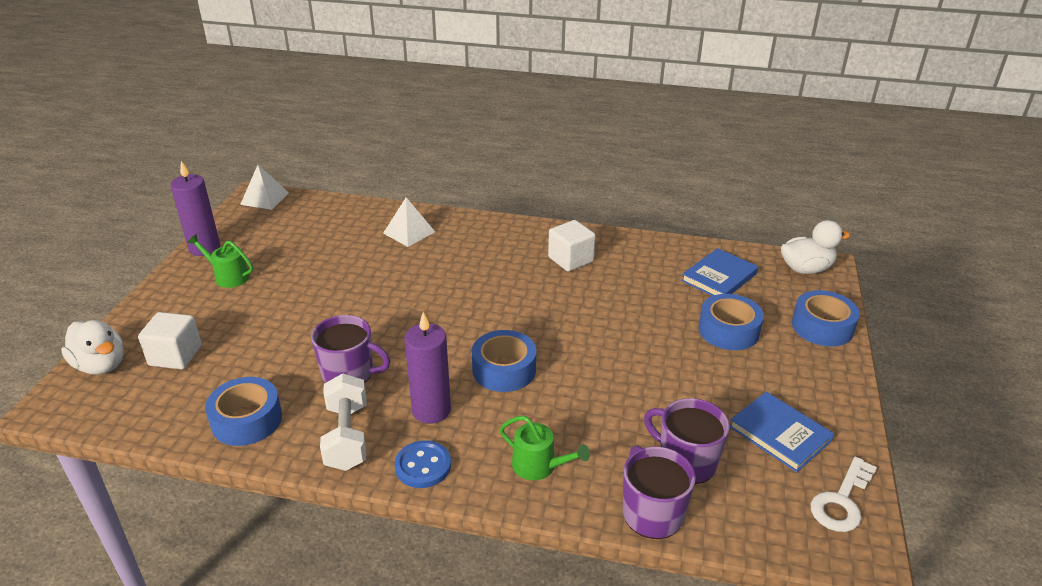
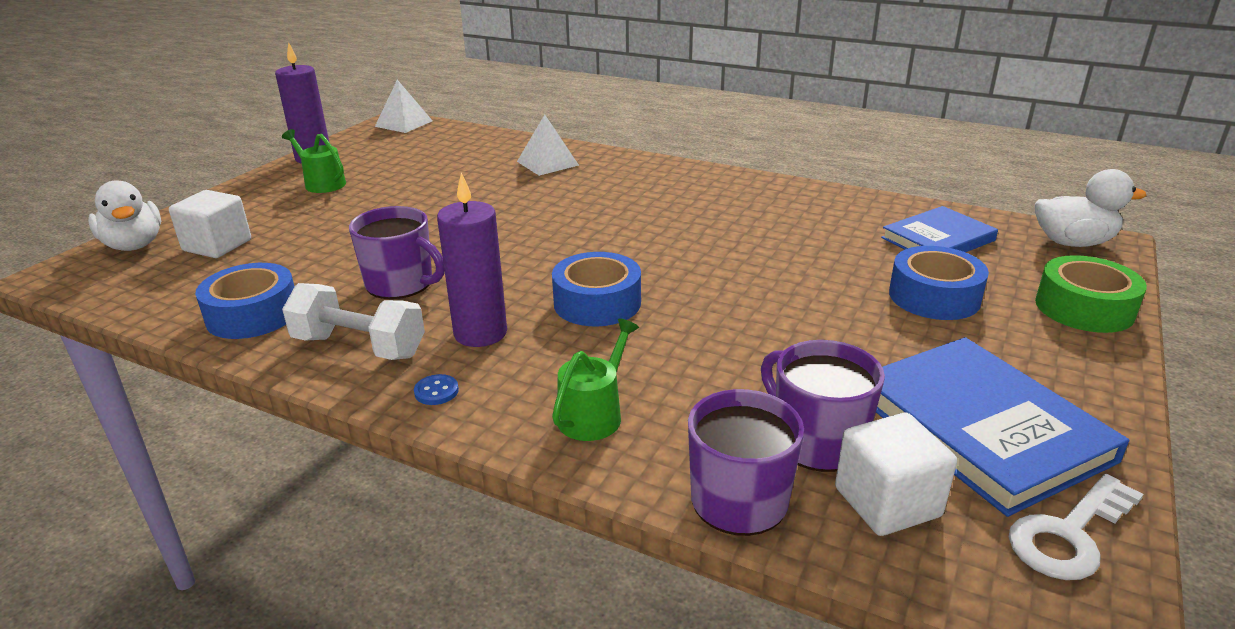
camera: 15 degrees right, 5 degrees down
(347, 437) = (359, 347): white dumbbell -> white dumbbell turned 75 degrees counterclockwise
(423, 466) = (436, 391): blue button -> blue button, size x0.55
(539, 466) = (594, 414): green watering can -> green watering can turned 105 degrees counterclockwise
(570, 259) = (736, 204): white cube -> white cube (887, 502)
(779, 434) = (981, 428): blue book -> blue book, size x1.56
(822, 327) = (1084, 308): blue tape -> green tape

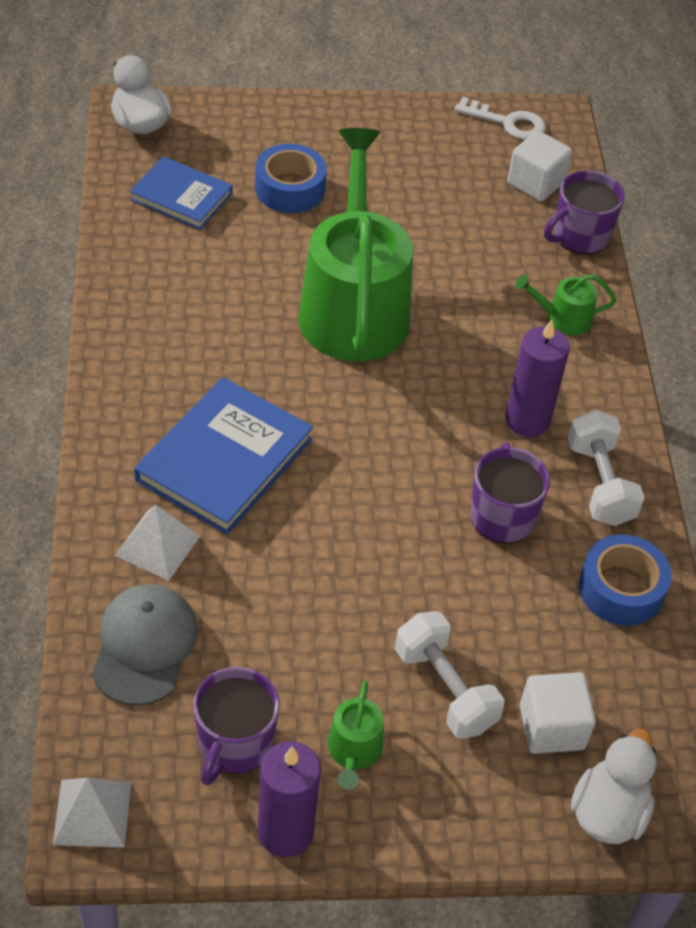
camera: 125 degrees left, 20 degrees up
(308, 219) = (445, 689): none -> white dumbbell
(436, 391) = (607, 407): blue button -> none
(480, 148) = (144, 646): none -> grey cap
(597, 303) = (434, 370): blue tape -> none
(720, 285) = (353, 307): none -> green watering can
(816, 441) = (507, 216): purple mug -> purple mug (234, 743)
(981, 428) = (441, 155): blue book -> blue book (224, 460)
(1084, 308) = (256, 118): green tape -> none

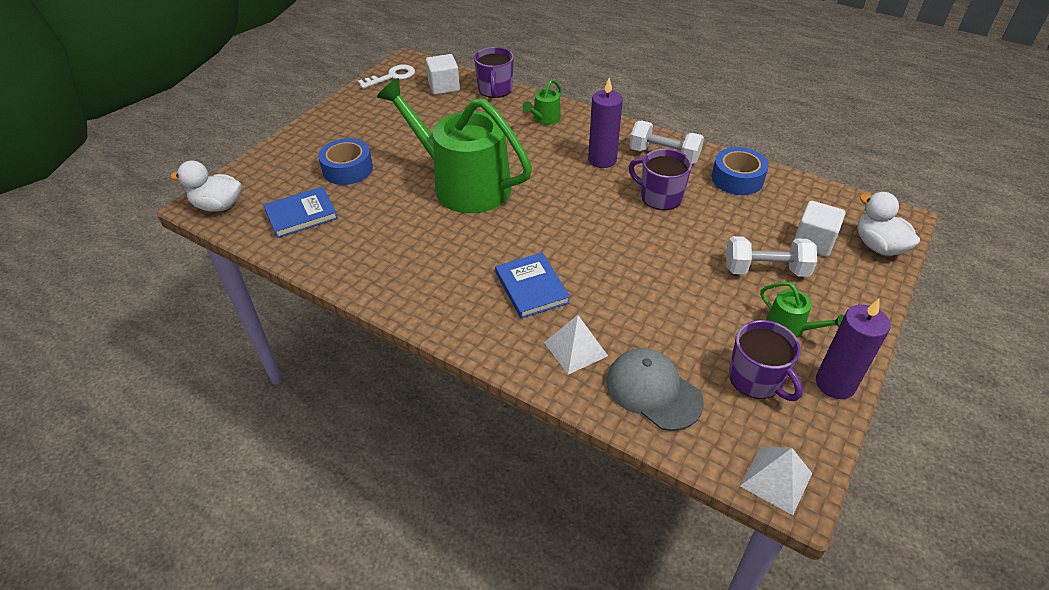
camera: 50 degrees left, 5 degrees down
(224, 460) = (531, 287): blue book -> blue book, size x0.64

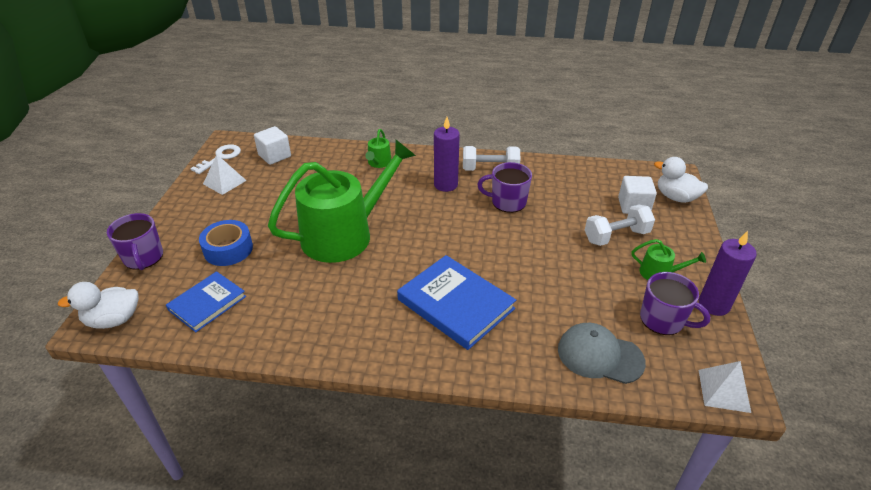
camera: 25 degrees left, 5 degrees down
(464, 184) = (344, 234): green watering can -> green watering can turned 135 degrees clockwise
(495, 90) = (322, 148): purple mug -> purple mug (143, 258)
(531, 287) = (455, 304): blue book -> blue book, size x1.56
(575, 349) = (522, 342): white pyramid -> white pyramid (224, 182)
(737, 179) = (553, 174): blue tape -> none

